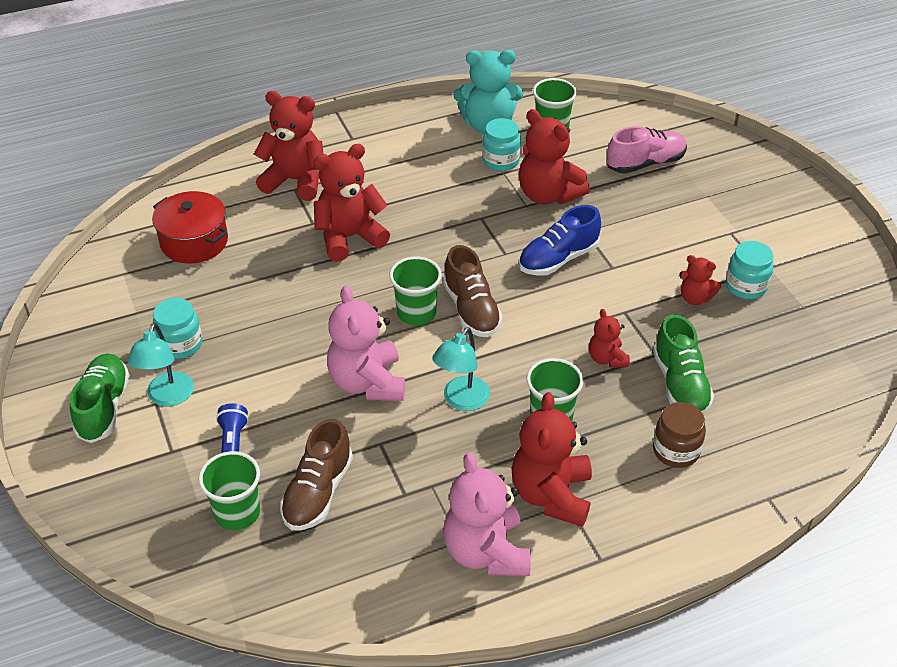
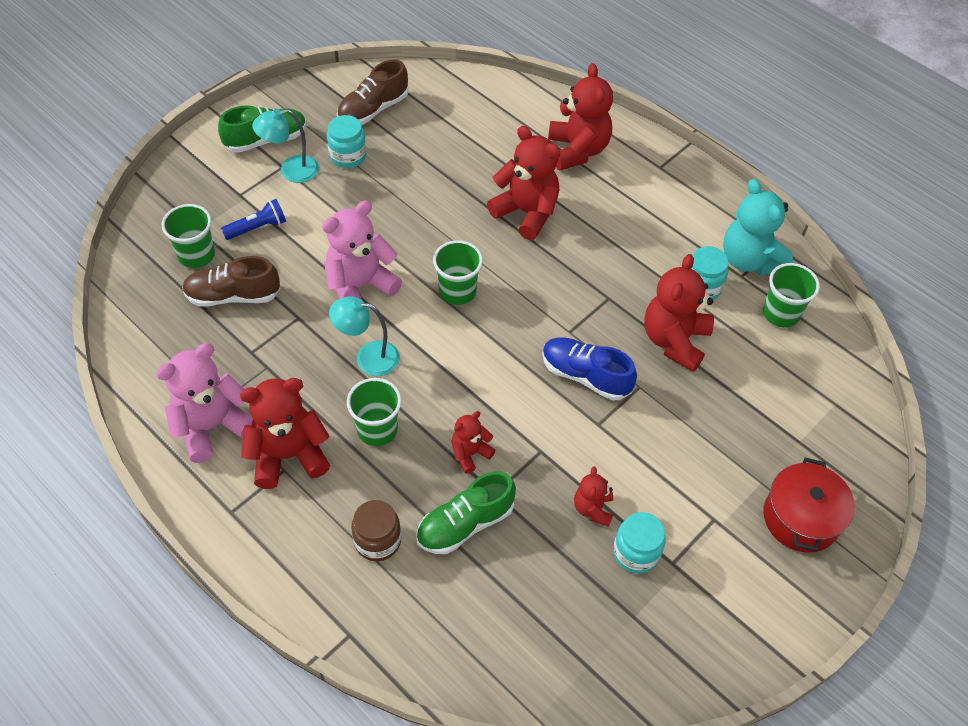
camera: 65 degrees right, 10 degrees up
(194, 241) = (465, 117): red pot -> red pot (801, 518)
(471, 309) = (481, 329): brown shoe -> brown shoe (373, 110)
(645, 163) = (779, 411): pink shoe -> none

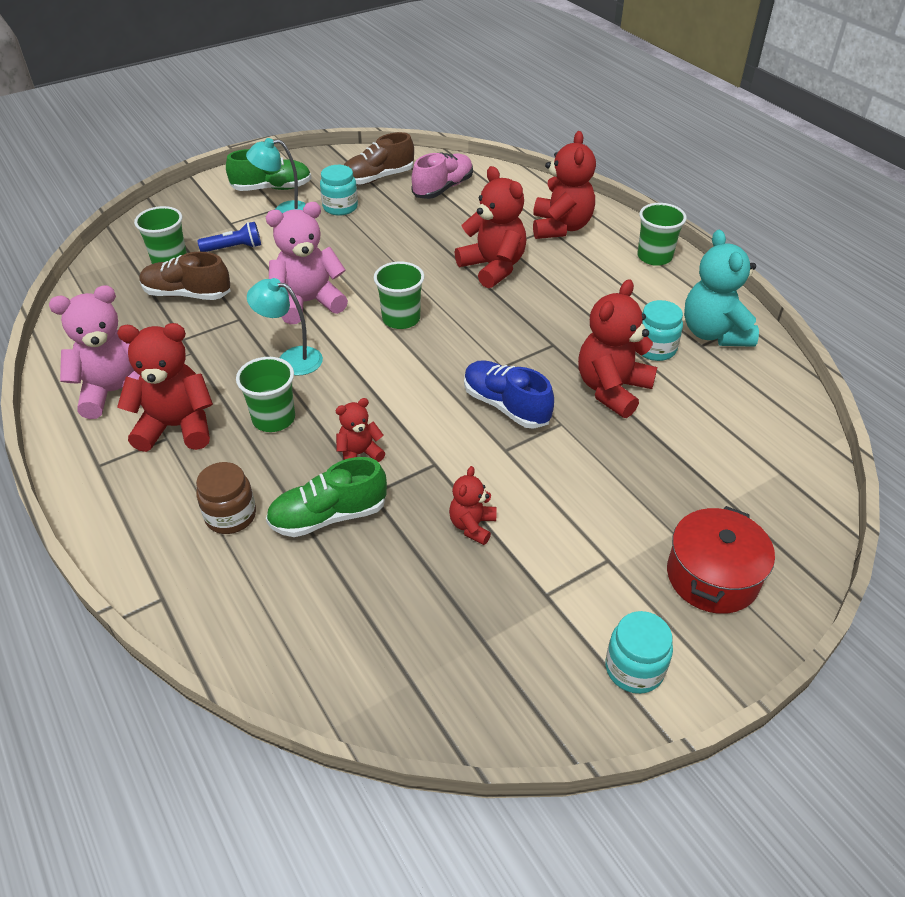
camera: 15 degrees right, 10 degrees down
(445, 114) = (443, 188): none -> pink shoe
(636, 552) = (506, 576): turquoise jar -> turquoise jar (634, 668)
(781, 313) = (736, 382): green cup -> green cup (654, 257)

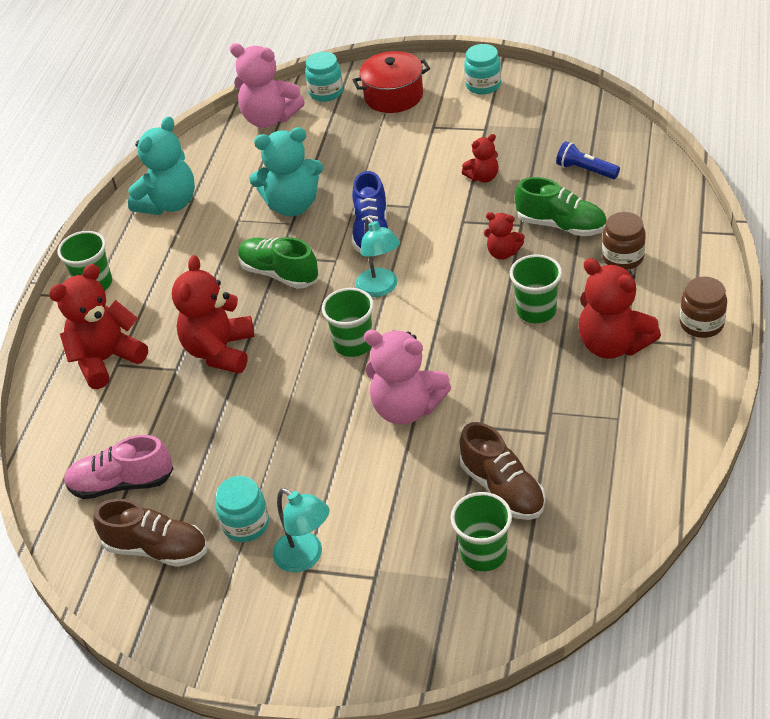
camera: 130 degrees left, 0 degrees up
(100, 489) = (701, 324): none -> brown jar
(116, 392) = (640, 406): pink teddy bear -> pink teddy bear (269, 119)
(234, 248) = (406, 530): blue flashlight -> blue flashlight (585, 170)
(272, 188) = (277, 613): green shoe -> green shoe (279, 274)
(291, 359) = (476, 356): turquoise lamp -> turquoise lamp (380, 288)
(612, 389) = (292, 205): red teddy bear -> turquoise teddy bear
(655, 349) = (222, 215): turquoise jar -> turquoise jar (326, 92)

